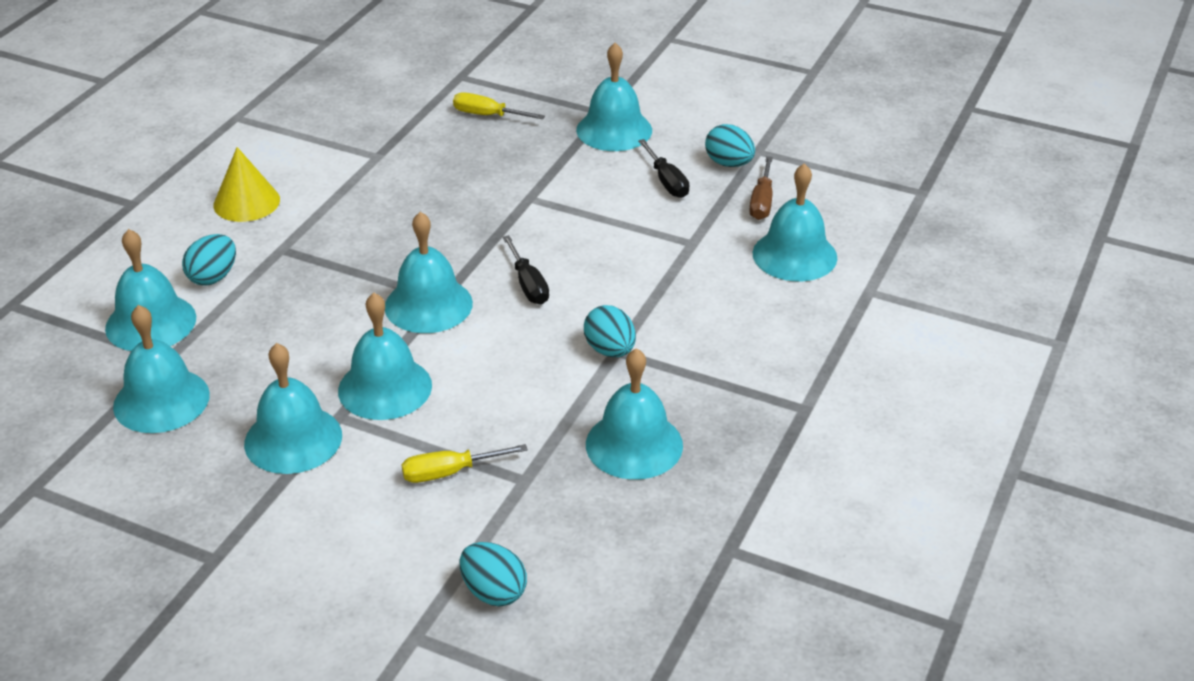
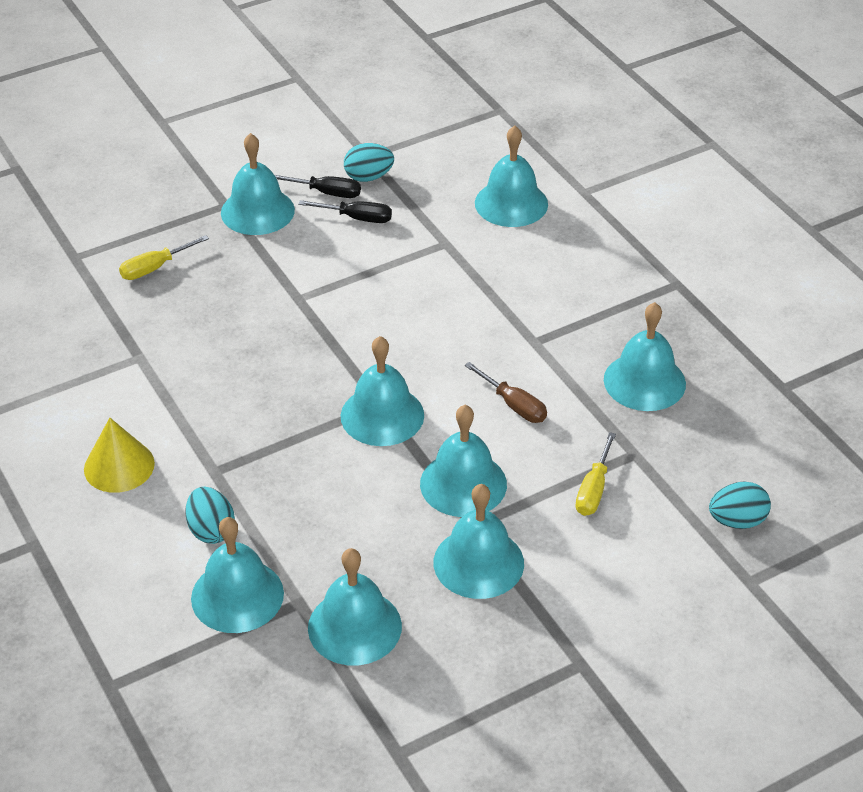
camera: 55 degrees left, 5 degrees up
(528, 284) = (411, 350): black screwdriver -> black screwdriver (326, 193)
(610, 350) = (531, 344): turquoise egg -> none
(762, 201) = (432, 186): brown screwdriver -> brown screwdriver (513, 405)

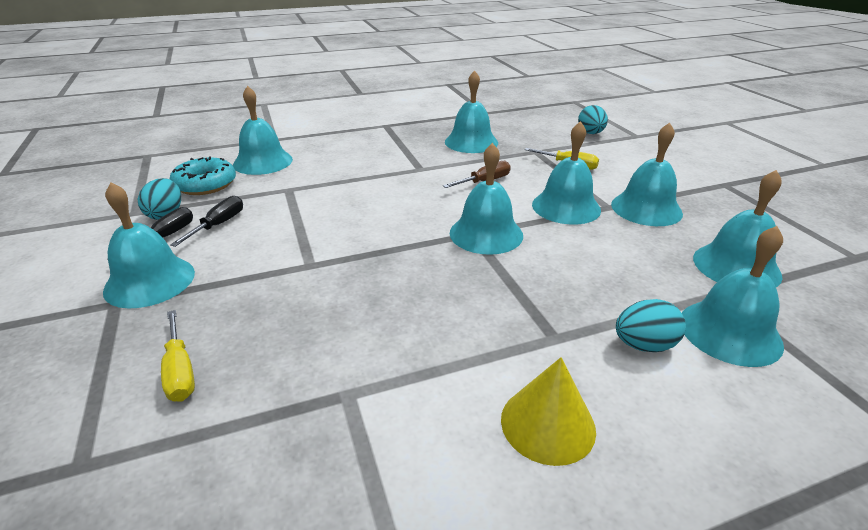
camera: 80 degrees left, 10 degrees down
(440, 179) = (205, 184): none -> turquoise donut

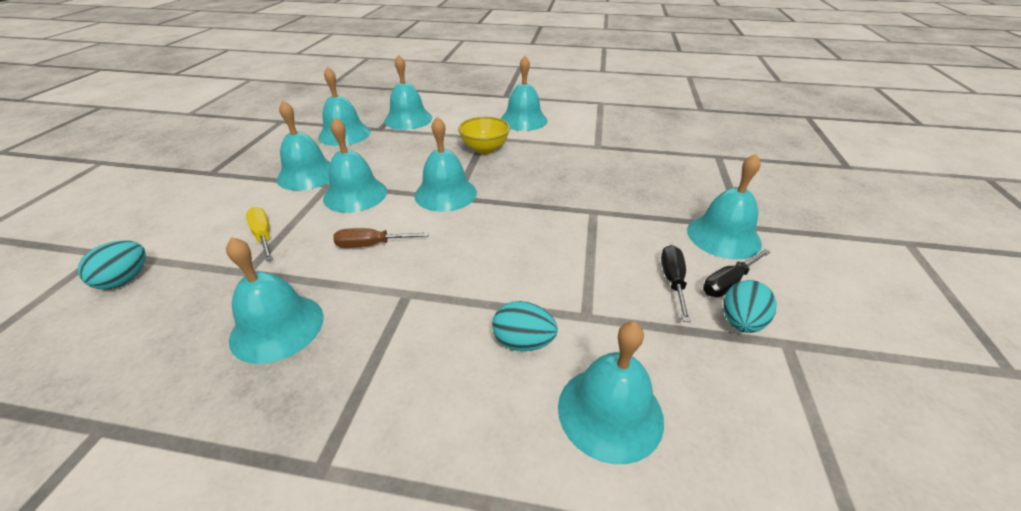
camera: 150 degrees left, 5 degrees up
(180, 370) = (682, 175): yellow screwdriver -> none
(205, 184) = (703, 376): turquoise donut -> none
(218, 225) = (673, 281): black screwdriver -> black screwdriver turned 135 degrees clockwise
(523, 311) = (485, 149): none -> yellow bowl
(547, 424) = (523, 120): yellow cone -> turquoise bell
(644, 345) = (451, 125): turquoise egg -> turquoise egg (523, 342)

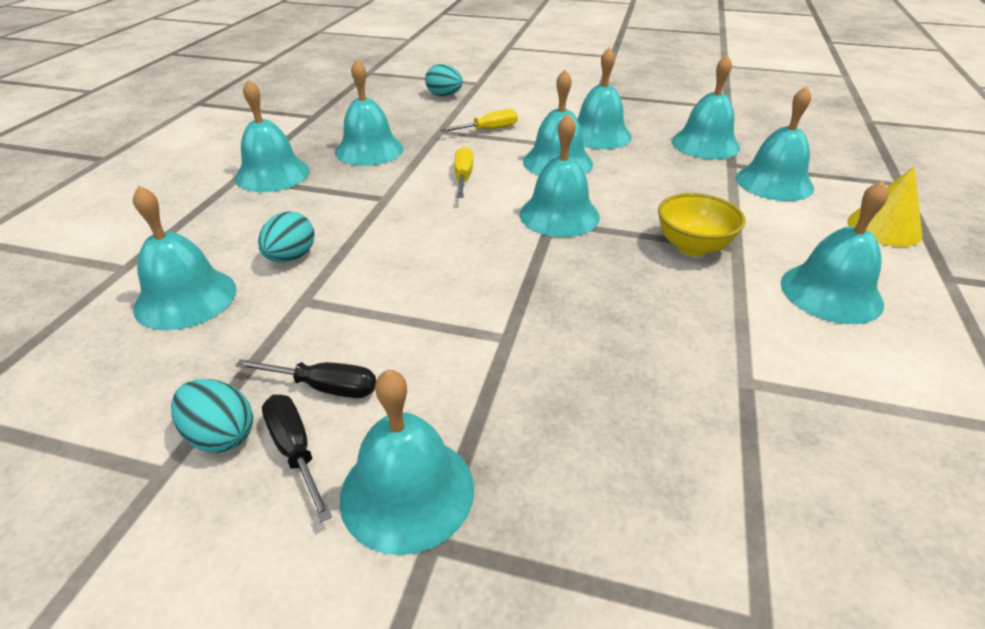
camera: 95 degrees right, 0 degrees up
(320, 421) = (272, 174): none -> turquoise bell
(372, 245) = (463, 177): brown screwdriver -> yellow screwdriver
(462, 101) = (884, 228): none -> yellow cone

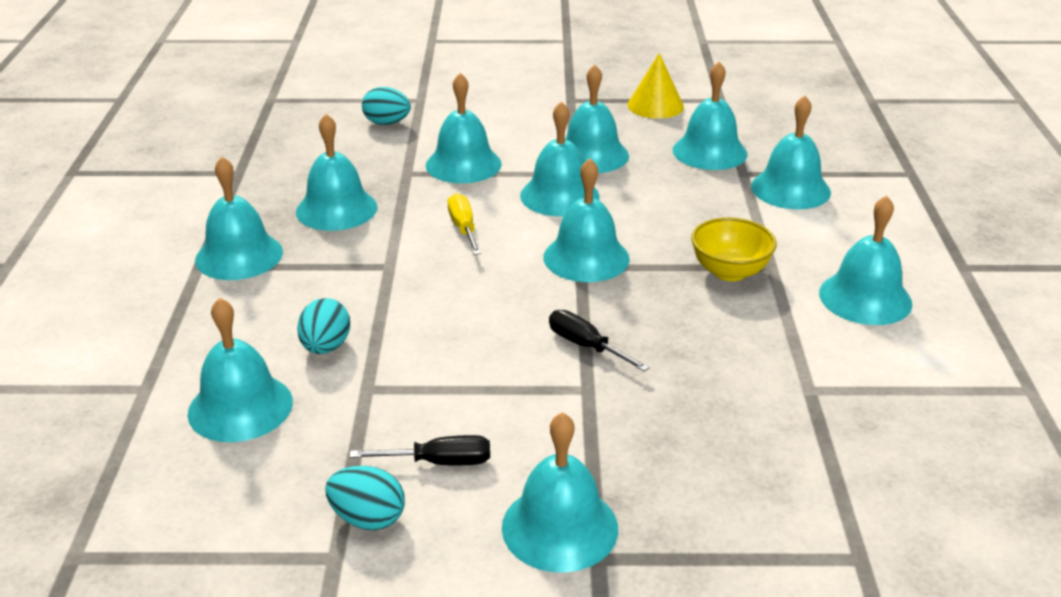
camera: 15 degrees left, 5 degrees down
(295, 451) = (445, 517): black screwdriver -> black screwdriver (586, 346)
(488, 130) = (463, 164): yellow screwdriver -> turquoise bell
(884, 228) = (902, 225): yellow cone -> yellow cone (655, 105)

